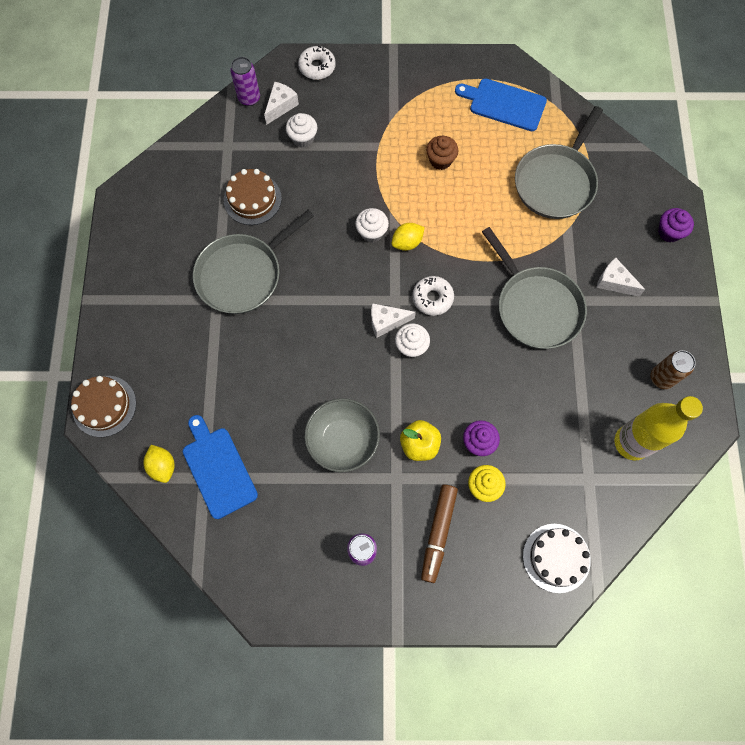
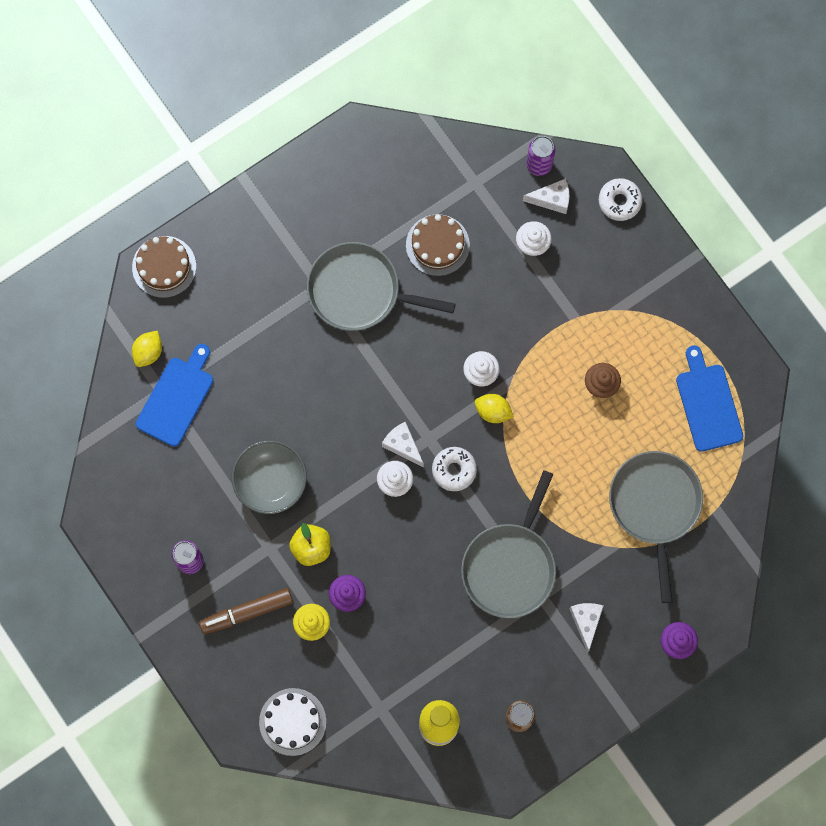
camera: 55 degrees right, 5 degrees up
(556, 182) = (655, 506): grey pan -> grey pan turned 90 degrees clockwise

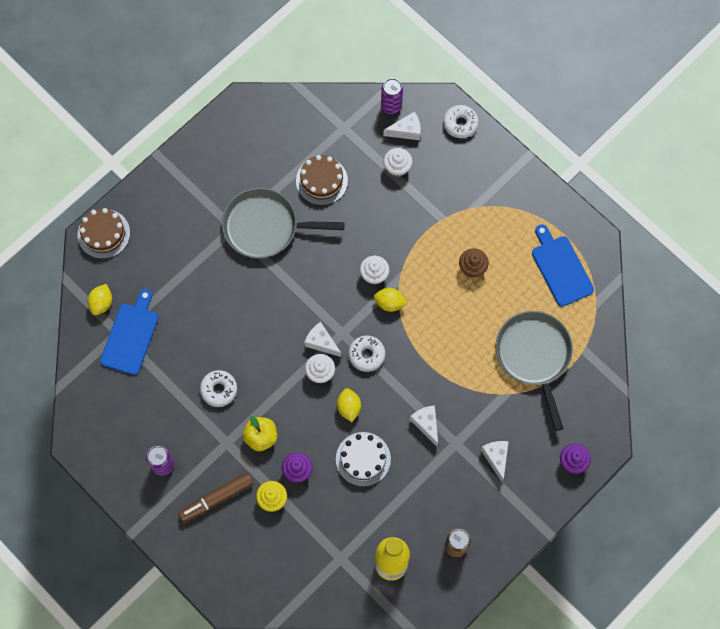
camera: 10 degrees left, 5 degrees down
(271, 482) = (219, 390): grey bowl -> white donut
(292, 721) = (269, 582): white cake -> white cake (363, 459)
(421, 530) = (349, 407): none -> yellow lemon
(510, 566) = (426, 424): grey pan -> white cheese

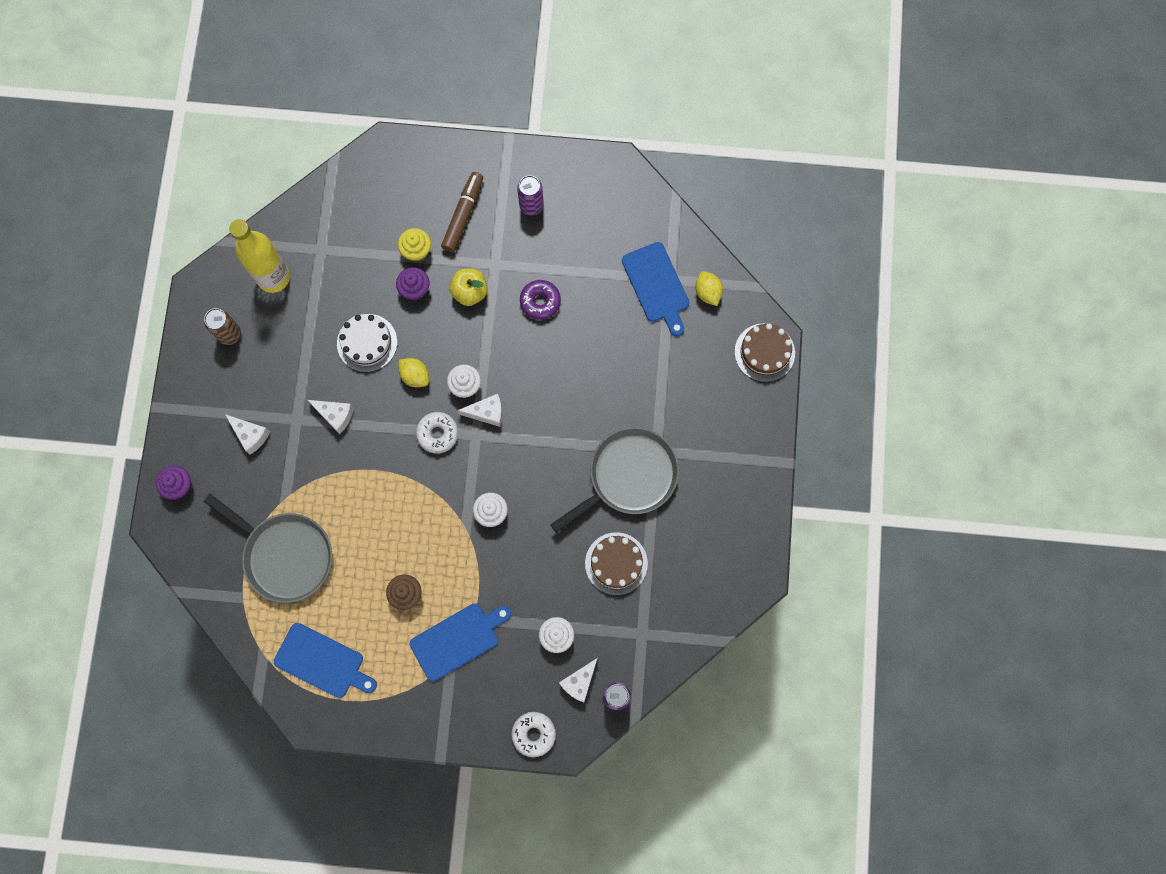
camera: 140 degrees right, 5 degrees up
(219, 390) = (540, 301): white donut -> purple donut
(389, 303) = (455, 497): yellow lemon -> none
(462, 214) = (458, 639): none -> blue cutting board

